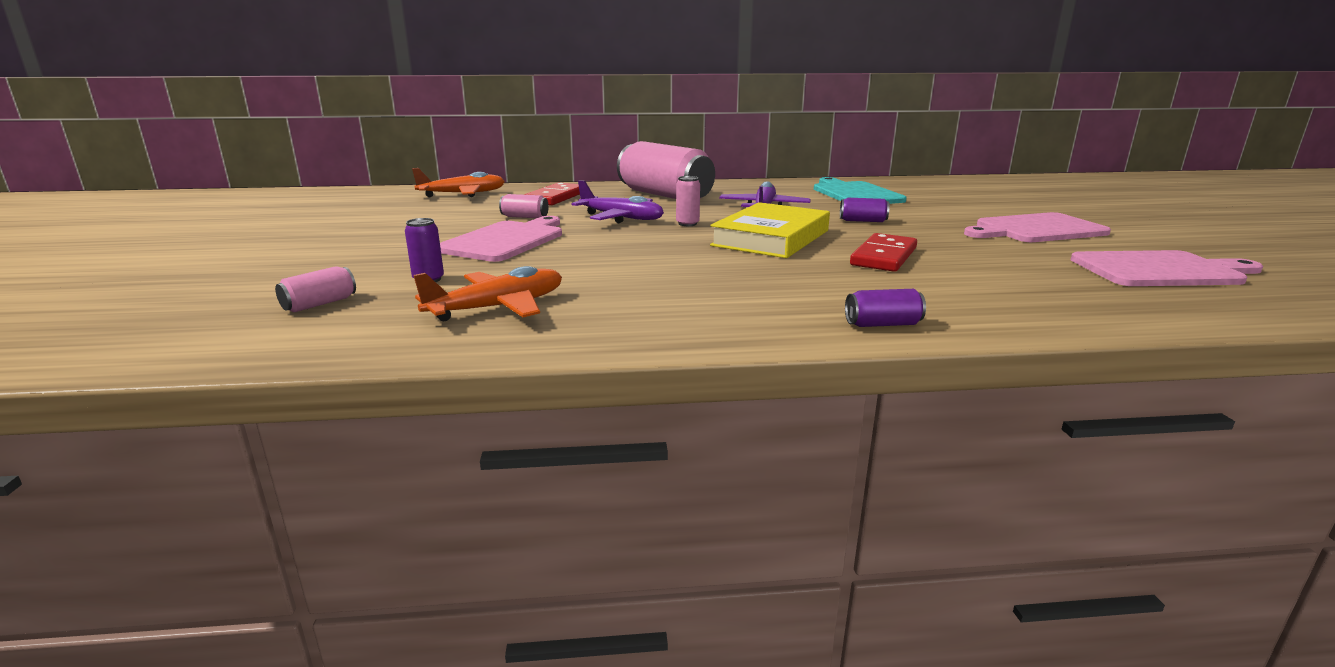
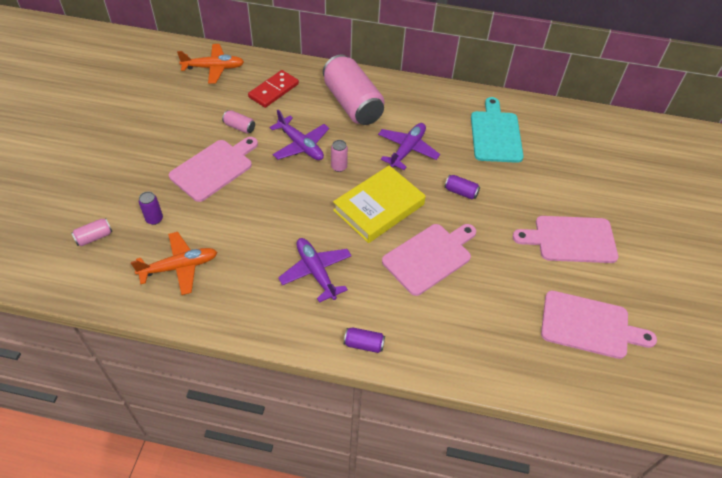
camera: 15 degrees right, 30 degrees up
(734, 284) = (316, 272): none -> purple plane
(883, 257) = (430, 257): red domino -> pink cutting board

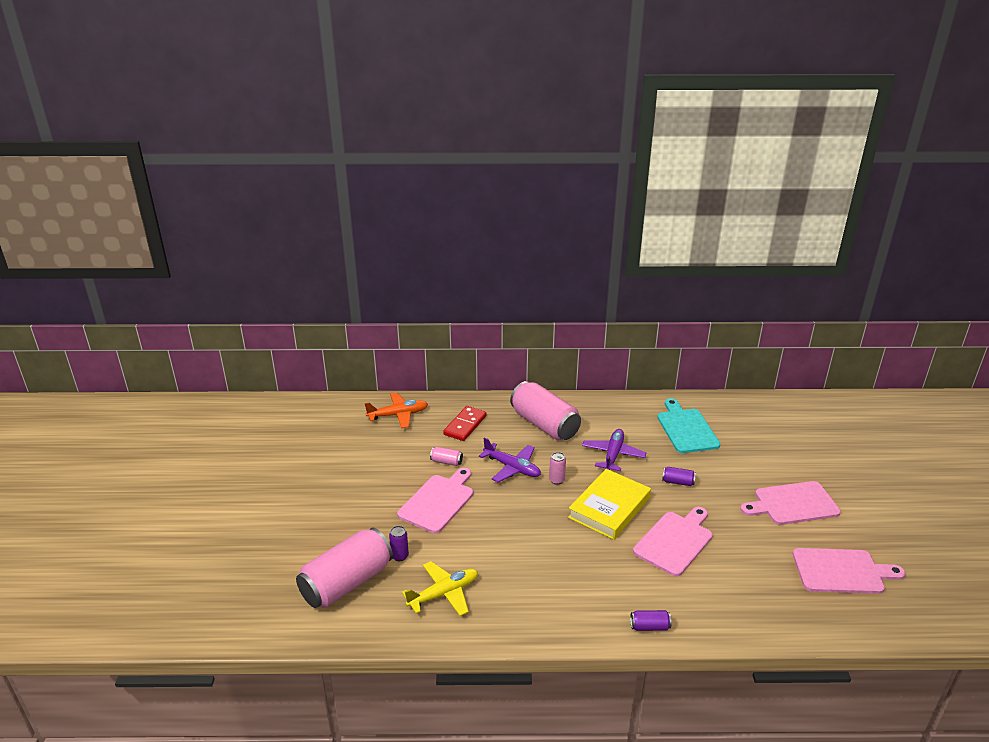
camera: 10 degrees left, 20 degrees down
(94, 237) = (347, 583): pink can -> pink can, size x2.49
(179, 267) = (444, 593): orange plane -> yellow plane
(316, 272) = (576, 573): purple plane -> none

